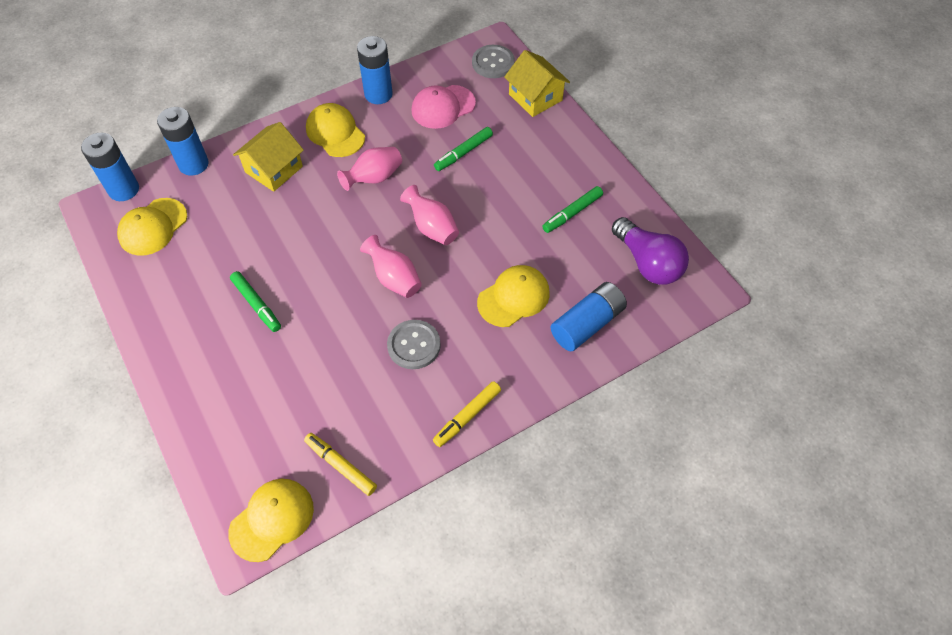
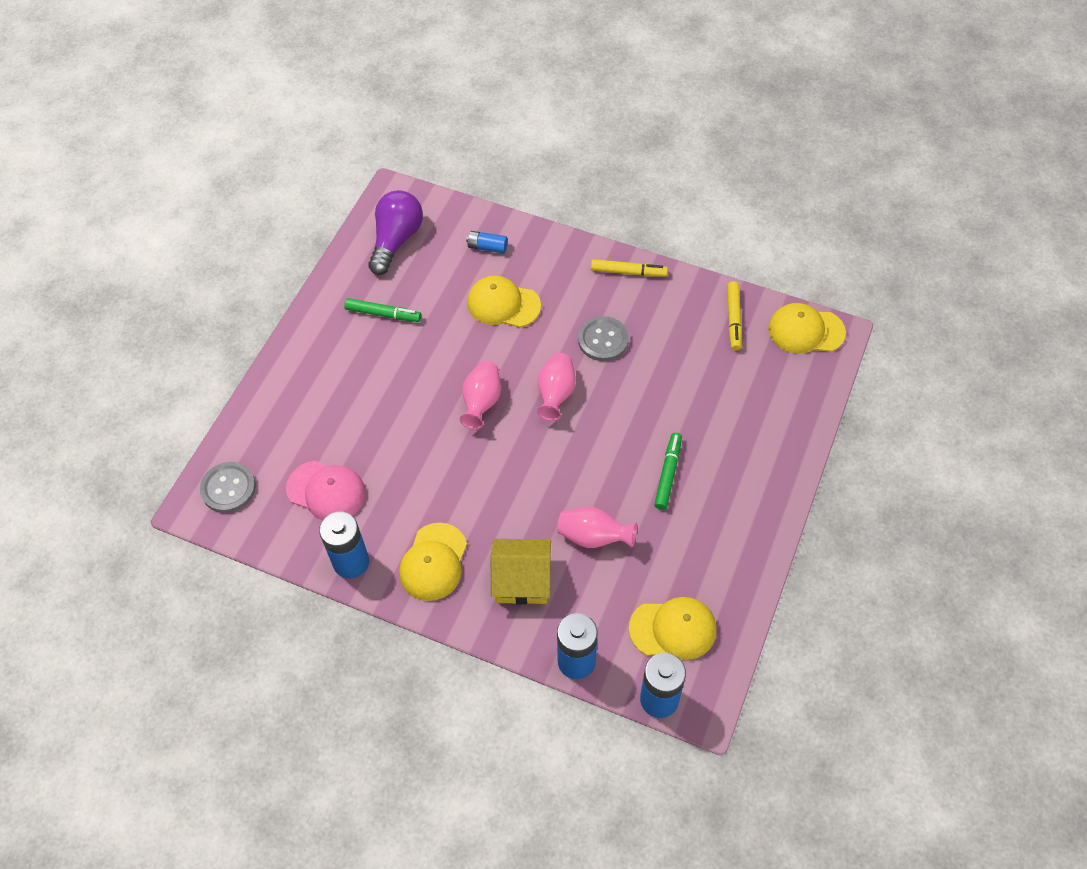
camera: 125 degrees left, 0 degrees up
(374, 178) = (463, 486): pink vase -> pink vase (593, 537)
(463, 153) = (375, 435): green marker -> none
(535, 97) = (255, 421): yellow house -> none
(587, 324) = (487, 247): blue battery -> blue battery, size x0.55

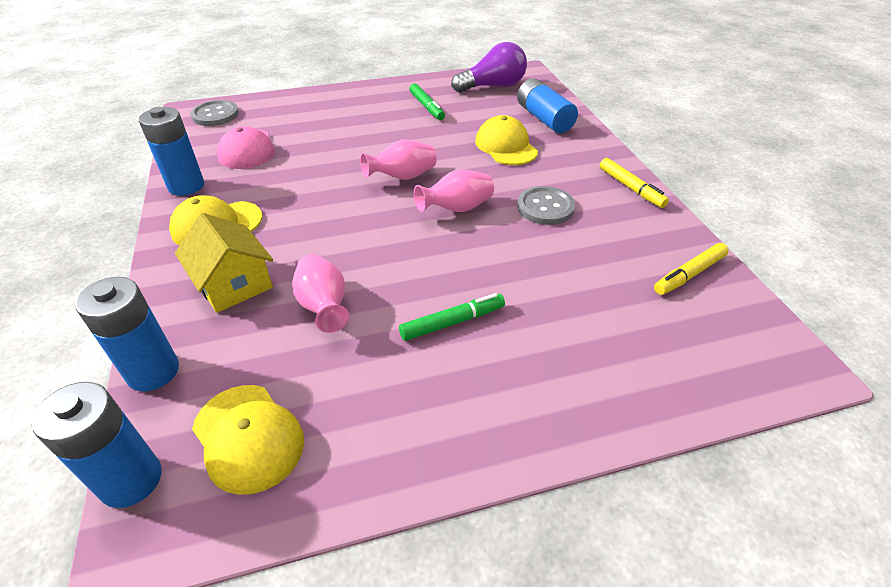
camera: 50 degrees right, 15 degrees down
(487, 247) = (544, 118): blue battery -> blue battery, size x1.82
(805, 331) = (764, 338): yellow cap -> none

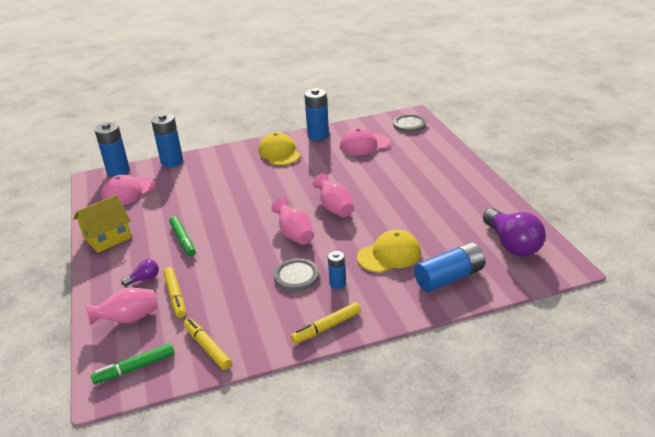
camera: 90 degrees right, 10 degrees down
(234, 283) = (227, 168): yellow house -> yellow house (107, 237)
(248, 437) = (128, 191): yellow cap -> pink cap
(324, 306) = (204, 197): pink vase -> pink vase (128, 319)
(426, 107) = (452, 209): green marker -> green marker (135, 368)
(557, 179) = (337, 283): none -> blue battery
(558, 360) = (144, 279): none -> purple light bulb
(596, 316) = (175, 296): none -> yellow marker

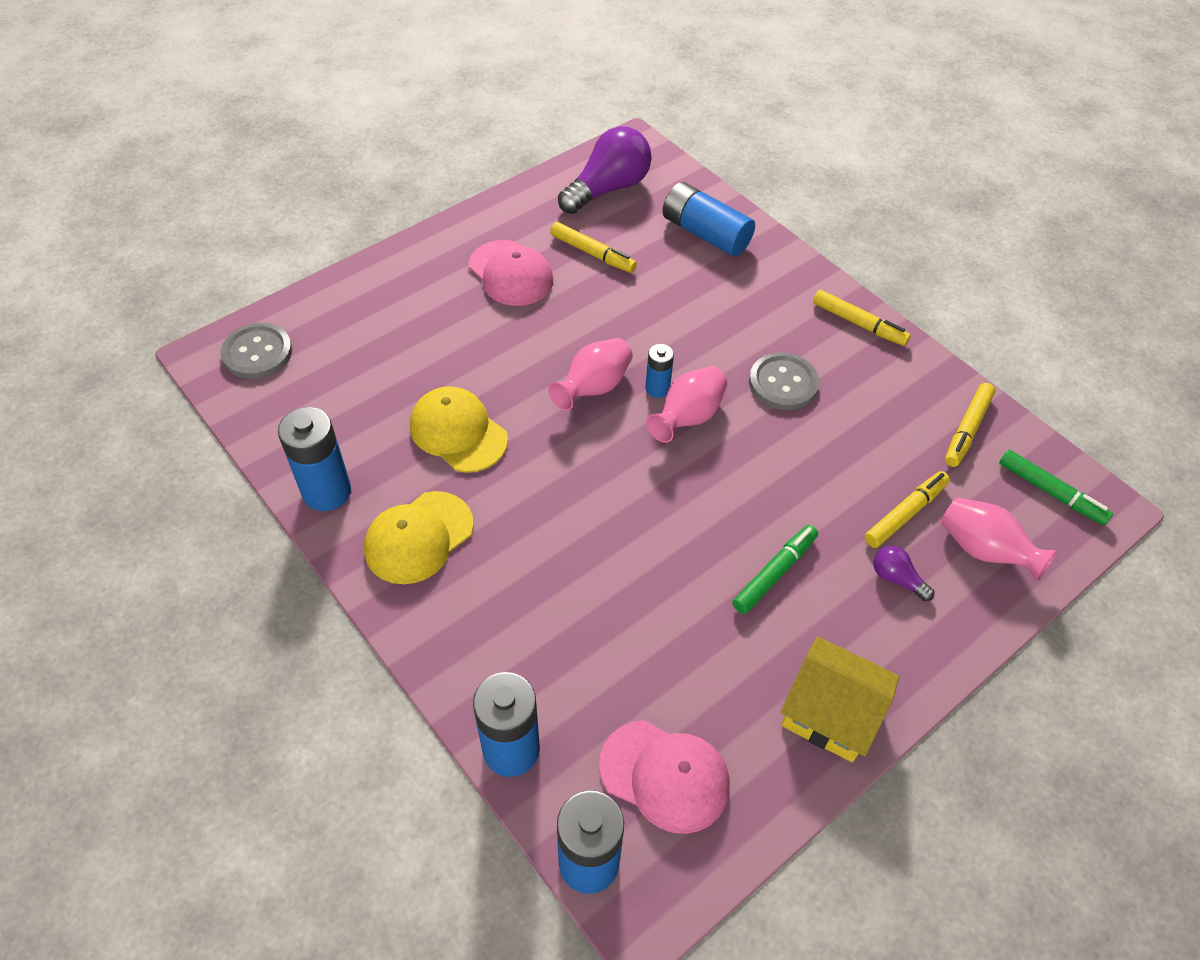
camera: 115 degrees left, 20 degrees up
(337, 283) = (773, 335): blue battery -> blue battery (657, 389)
(364, 144) = (356, 403): pink cap -> pink cap (511, 273)
(389, 255) = (686, 297): yellow cap -> yellow cap (458, 432)
(445, 226) = (592, 253): none -> yellow marker

